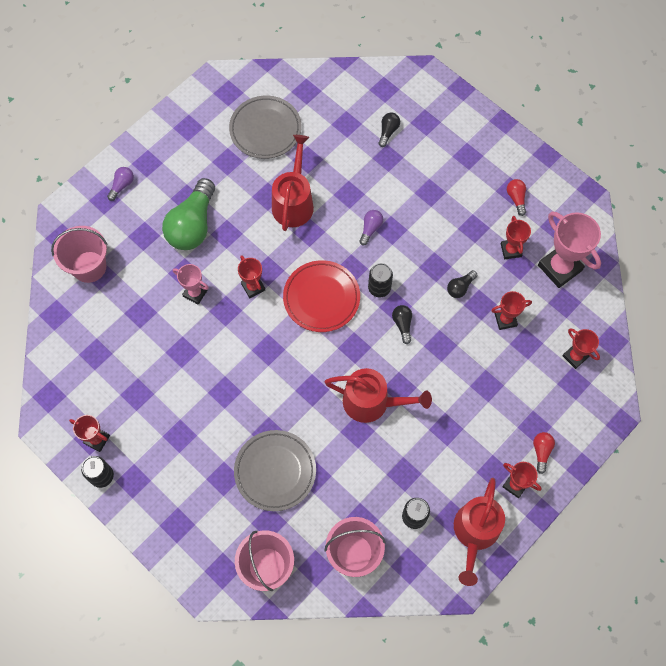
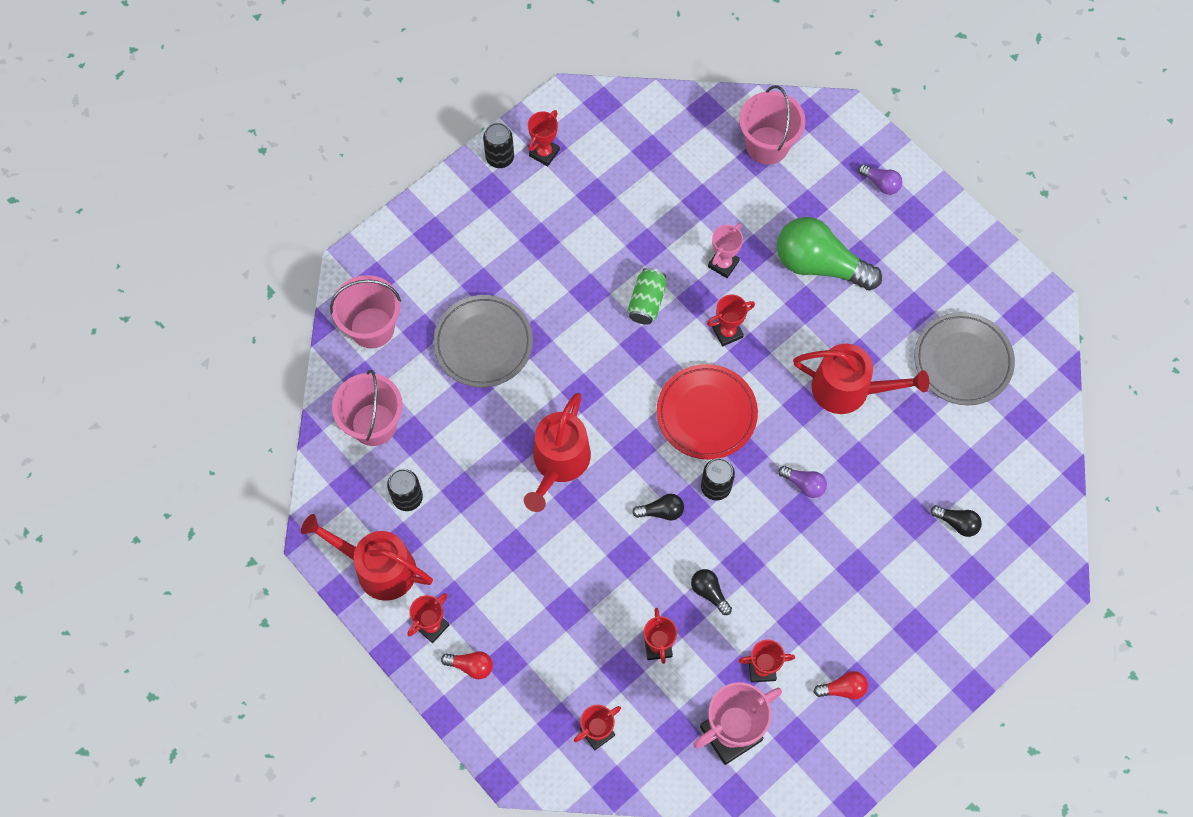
camera: 95 degrees right, 0 degrees up
(231, 347) = (647, 302): none -> green can

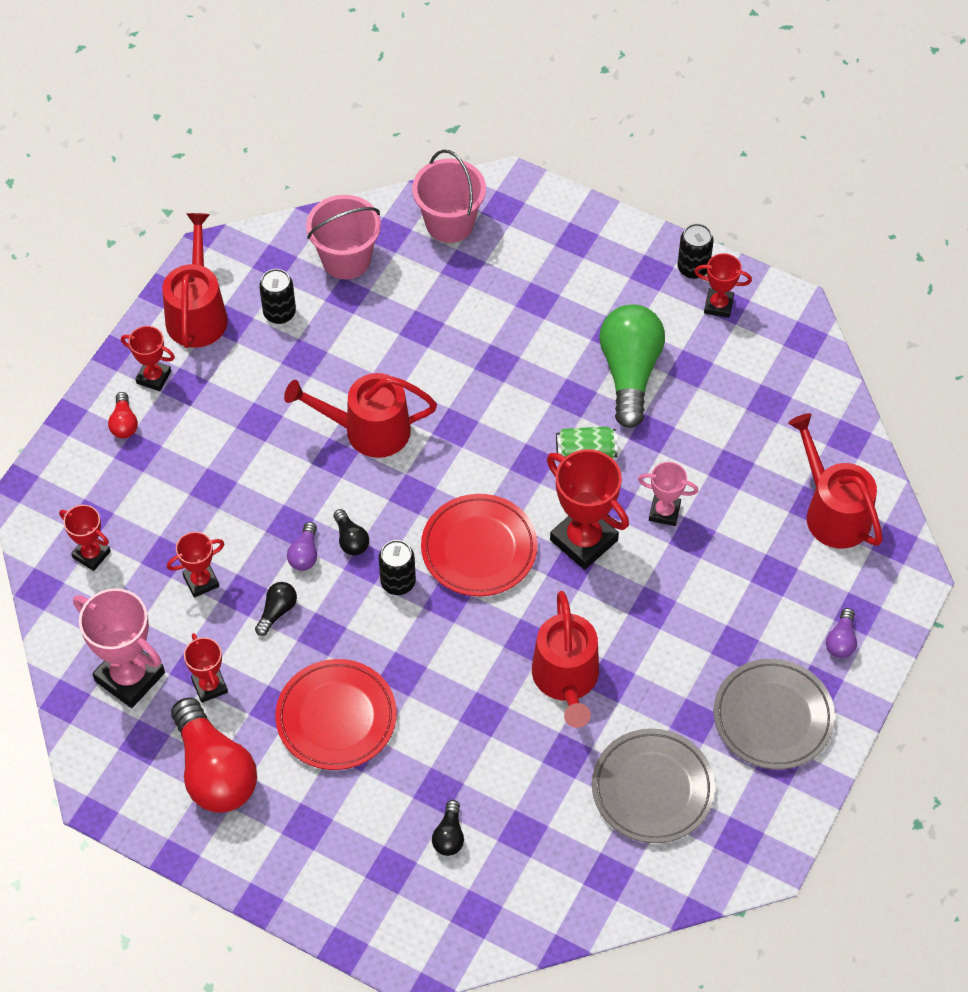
camera: 70 degrees right, 10 degrees down
(483, 343) = (473, 322): grey plate -> grey plate (773, 717)
(727, 332) = (584, 540): red trophy -> red trophy, size x1.78
(767, 145) = (833, 512): pink bucket -> red watering can
(804, 484) = (434, 667): purple light bulb -> purple light bulb (305, 554)
(819, 264) = (707, 607): green light bulb -> green light bulb (630, 372)
(825, 576) = (336, 717): none -> red plate
(843, 689) = (214, 771): red light bulb -> red light bulb, size x2.26

